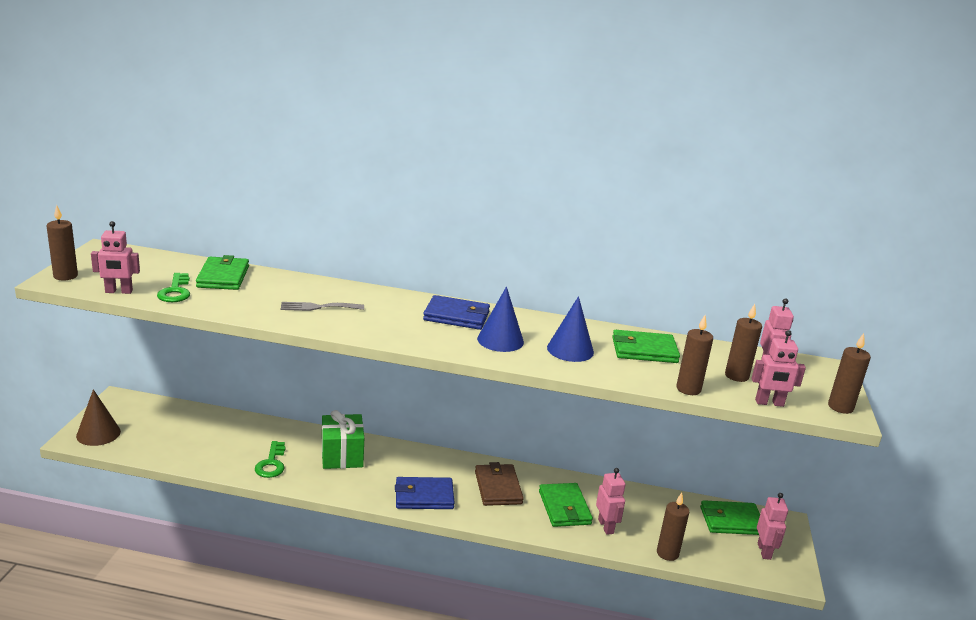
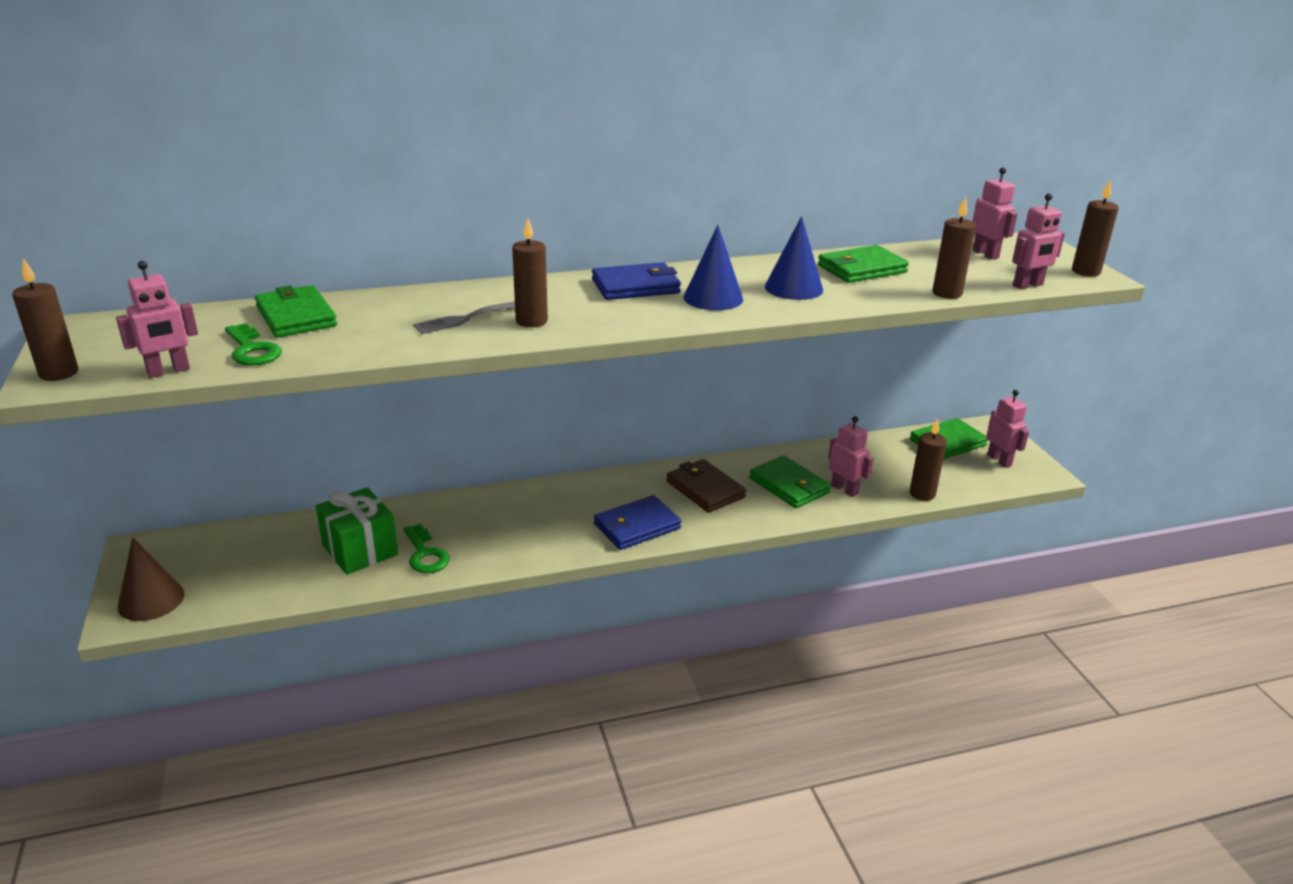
camera: 25 degrees left, 5 degrees up
(342, 455) = (502, 515): green gift -> green gift (360, 550)
(736, 376) = (970, 269): brown candle -> brown candle (531, 321)

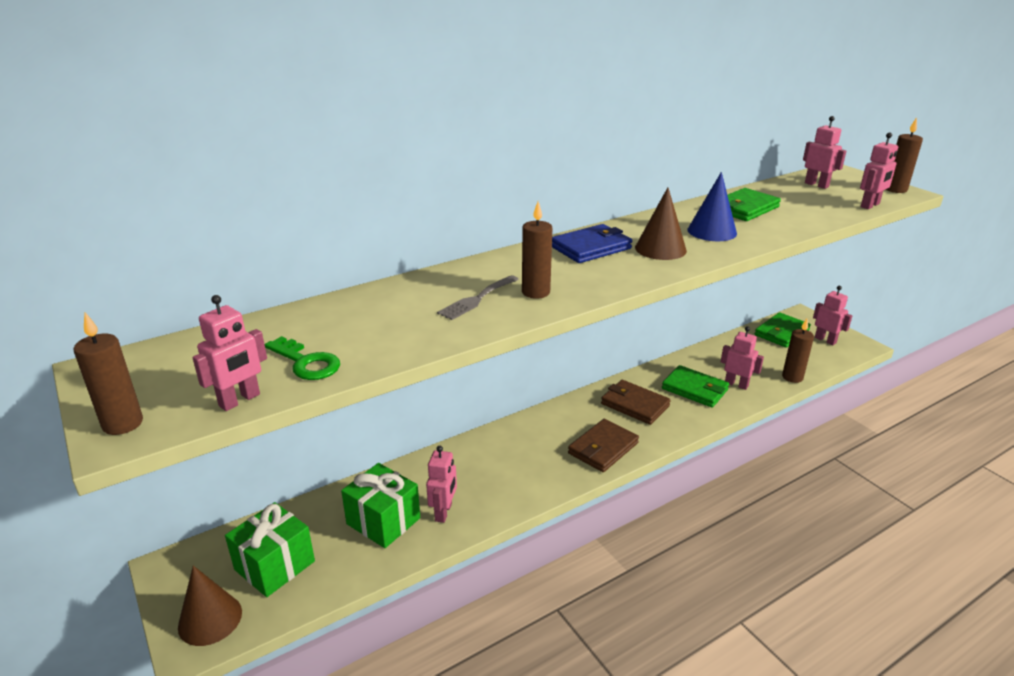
camera: 15 degrees left, 0 degrees up
(234, 567) = (275, 565): none -> green gift
(296, 316) = (321, 321): green wallet -> none
(425, 554) = (444, 512): green key -> pink robot
(636, 526) = (603, 448): blue wallet -> brown wallet
(713, 298) = (660, 249): blue cone -> brown cone
(947, 293) = (823, 220): brown candle -> none

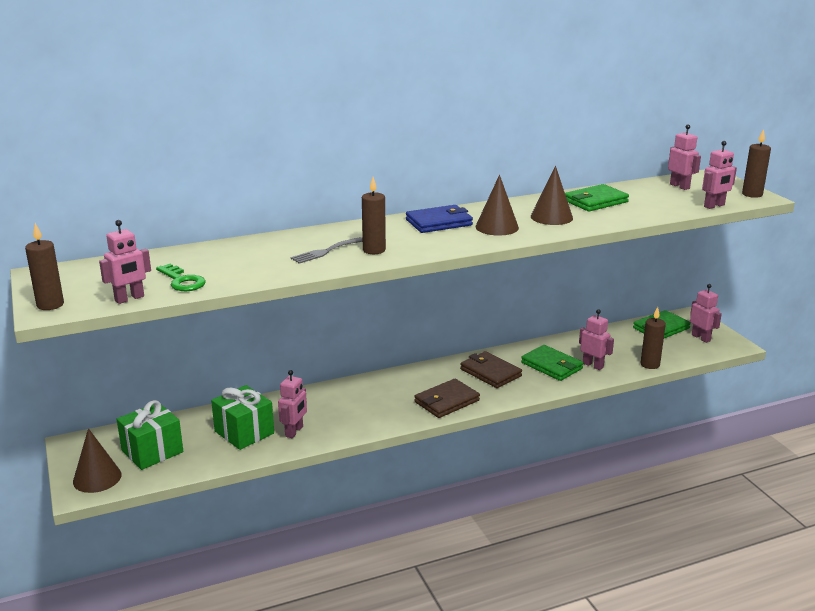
camera: 10 degrees right, 5 degrees down
(712, 231) = (551, 217): blue cone -> brown cone

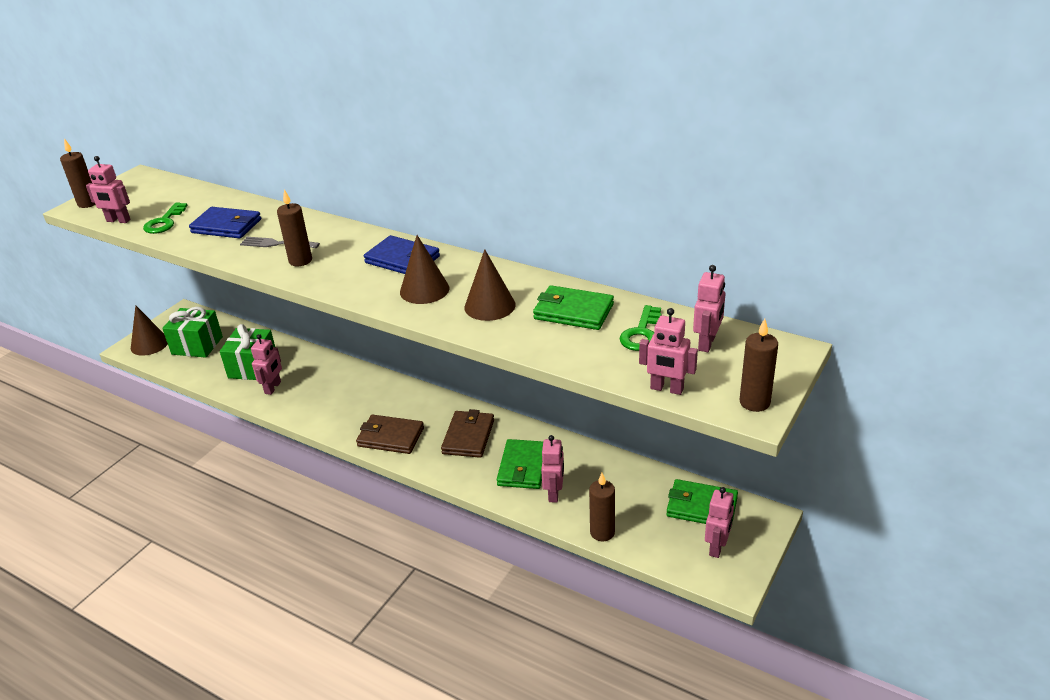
camera: 55 degrees right, 10 degrees up
(250, 261) = (226, 226): none -> blue wallet
(294, 431) = (273, 388): pink robot -> pink robot turned 60 degrees counterclockwise
(647, 195) = (641, 333): none -> green key

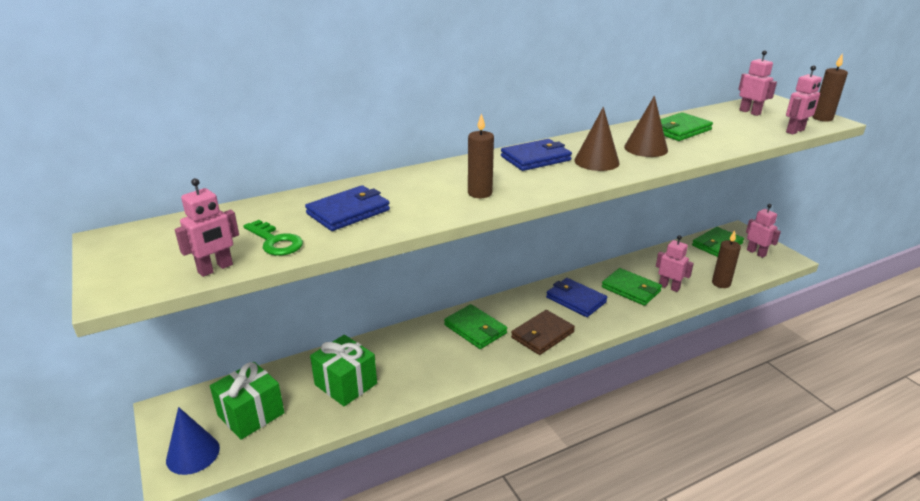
camera: 60 degrees left, 5 degrees down
(88, 203) = (119, 282): brown candle -> none
(149, 344) = (193, 454): brown cone -> blue cone
(273, 388) = (397, 380): pink robot -> none
(276, 244) = (428, 197): grey fork -> none
(369, 397) = (475, 329): none -> green wallet
(468, 437) = (576, 300): brown wallet -> blue wallet
(641, 333) = (724, 122): green key -> none

